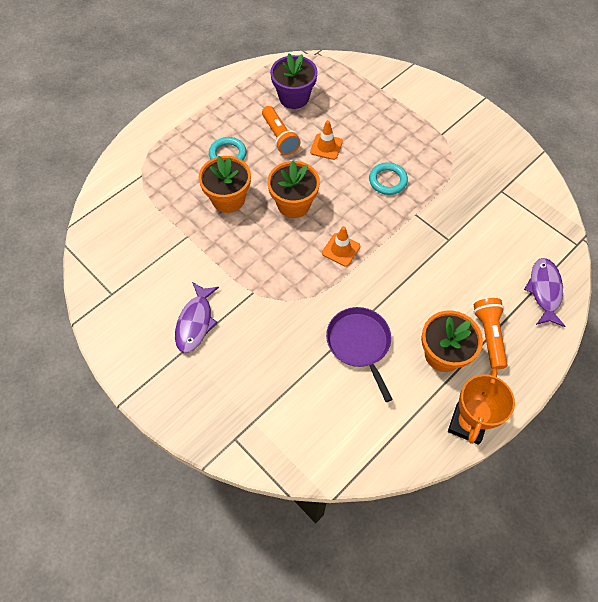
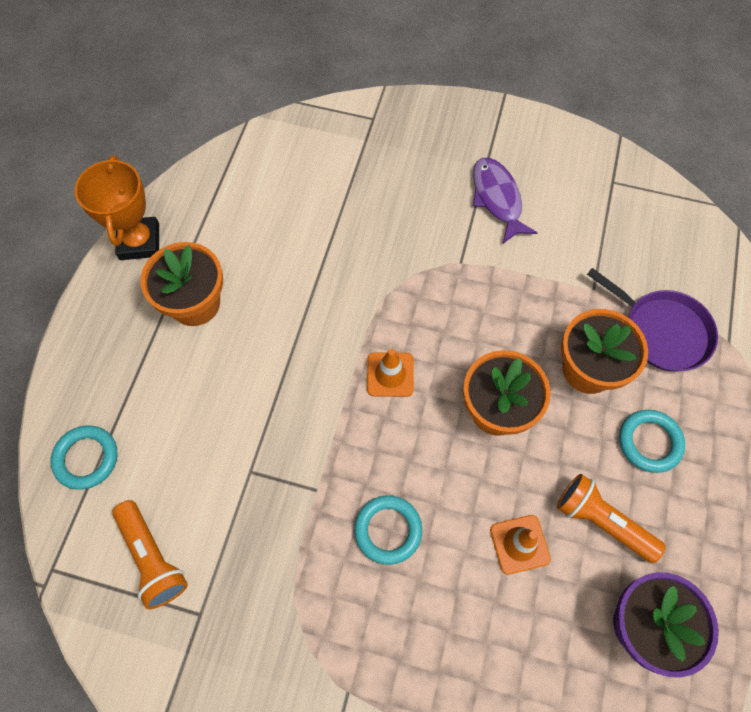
camera: 150 degrees right, 5 degrees up
(359, 344) = (299, 267): purple pan -> purple pan (662, 331)
(489, 335) = (146, 355): orange flashlight -> orange flashlight (153, 558)
(544, 291) = (86, 458): purple fish -> turquoise ring

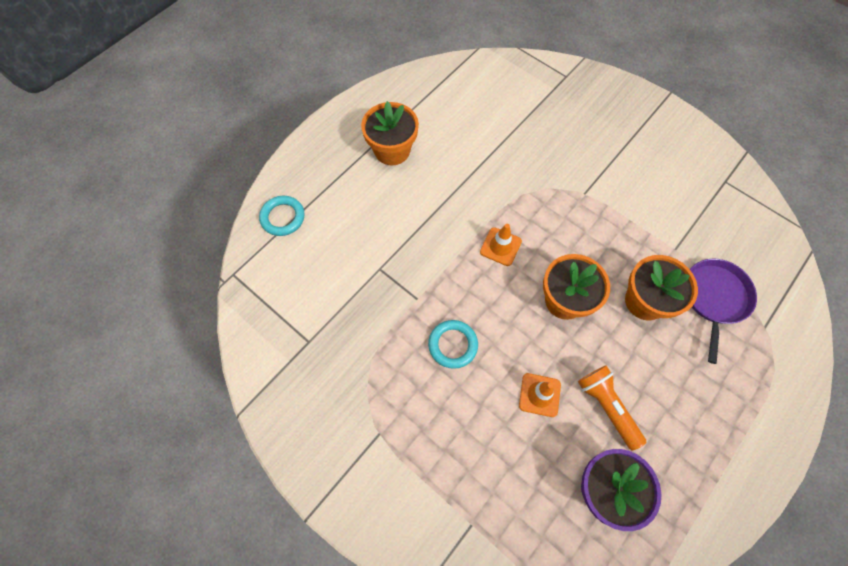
camera: 25 degrees right, 0 degrees up
(140, 242) = (374, 99): orange trophy -> none
(153, 558) = (295, 294): orange flashlight -> none
(497, 199) = (631, 161): purple fish -> none
(649, 442) = (668, 369): turquoise ring -> none
(662, 331) = (714, 298): purple pan -> purple pan turned 135 degrees counterclockwise

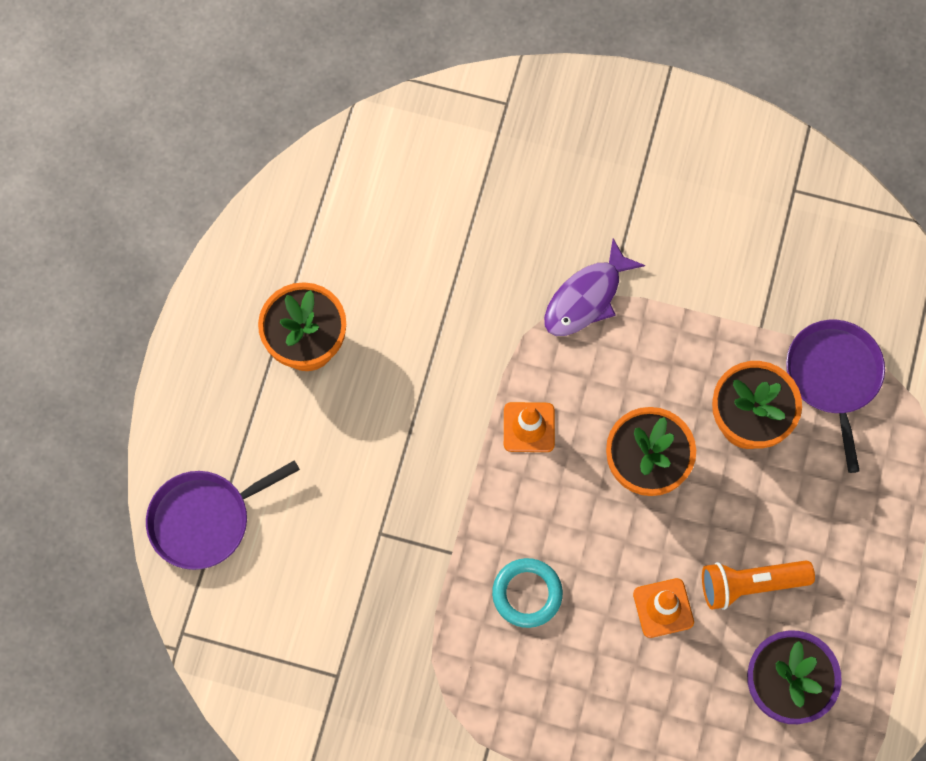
camera: 25 degrees left, 5 degrees up
(283, 217) = (205, 519): turquoise ring -> purple pan
(569, 190) = (586, 298): none -> purple fish
(606, 406) = (750, 584): orange flashlight -> orange flashlight turned 45 degrees counterclockwise

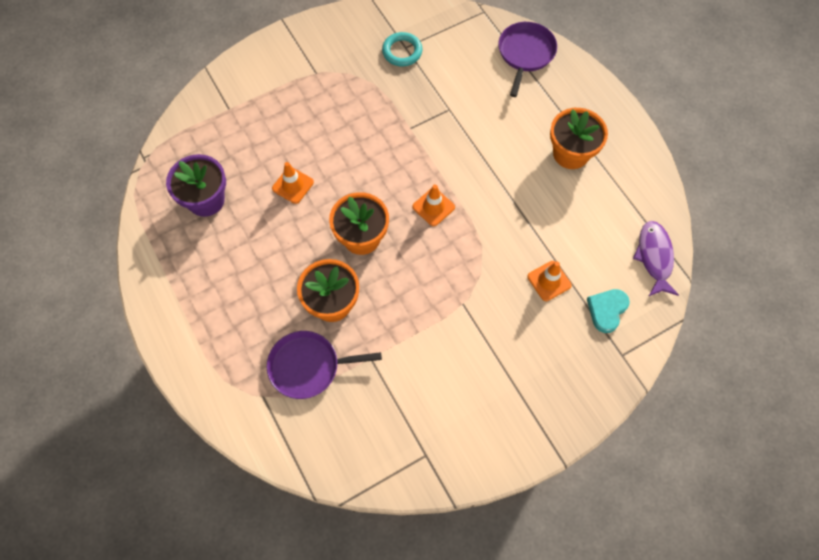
camera: 135 degrees right, 5 degrees down
(471, 154) = (607, 310): none -> turquoise heart
(495, 234) = (549, 281): none -> orange traffic cone
(527, 594) = (360, 140): turquoise ring -> turquoise ring (402, 51)
(586, 298) = (471, 291): purple fish -> purple fish (654, 257)
(750, 584) = (261, 229): orange flashlight -> none
(834, 377) = (308, 366): purple pan -> purple pan turned 135 degrees clockwise

